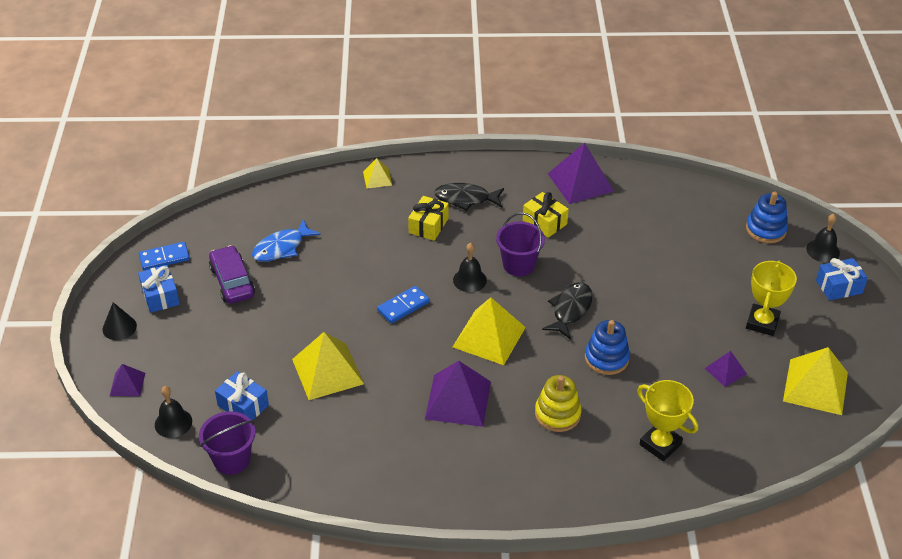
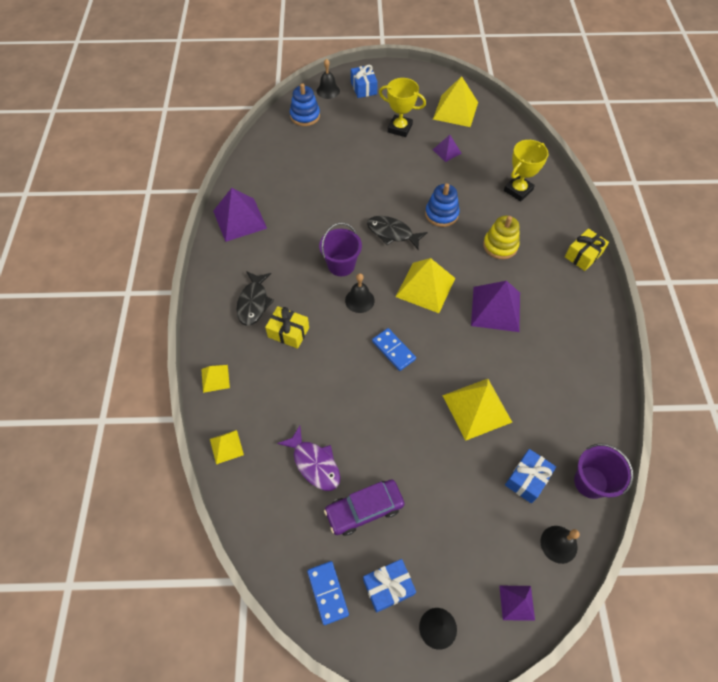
camera: 90 degrees left, 15 degrees up
(281, 248) = (314, 463): blue fish -> purple fish
(306, 190) = (226, 446): none -> yellow pyramid
(544, 222) = (289, 246): yellow gift -> yellow gift (583, 255)

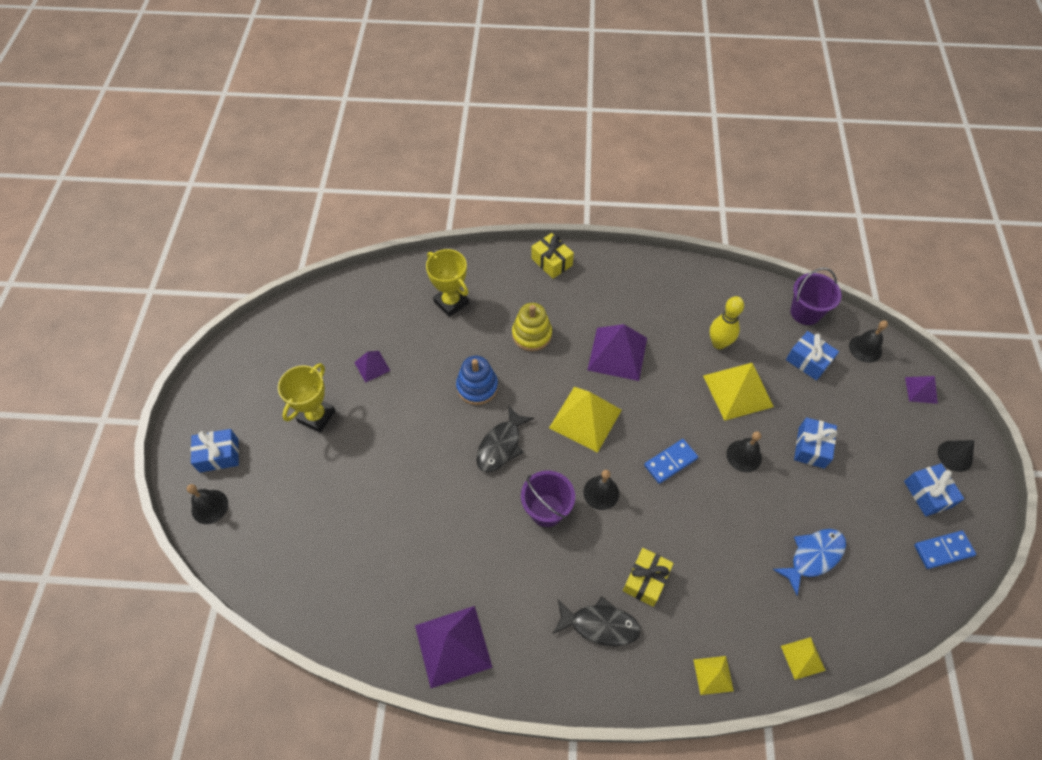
camera: 85 degrees left, 0 degrees up
(305, 116) = (257, 544): blue stacking toy -> none
(314, 463) = (813, 556): purple fish -> blue fish
(364, 509) = (856, 509): purple car -> none
(407, 410) = (744, 456): none -> black bell
(425, 472) = (811, 447): none -> blue gift
(455, 110) = (299, 345): yellow pyramid -> none
(528, 393) = (719, 343): none -> yellow bowling pin

